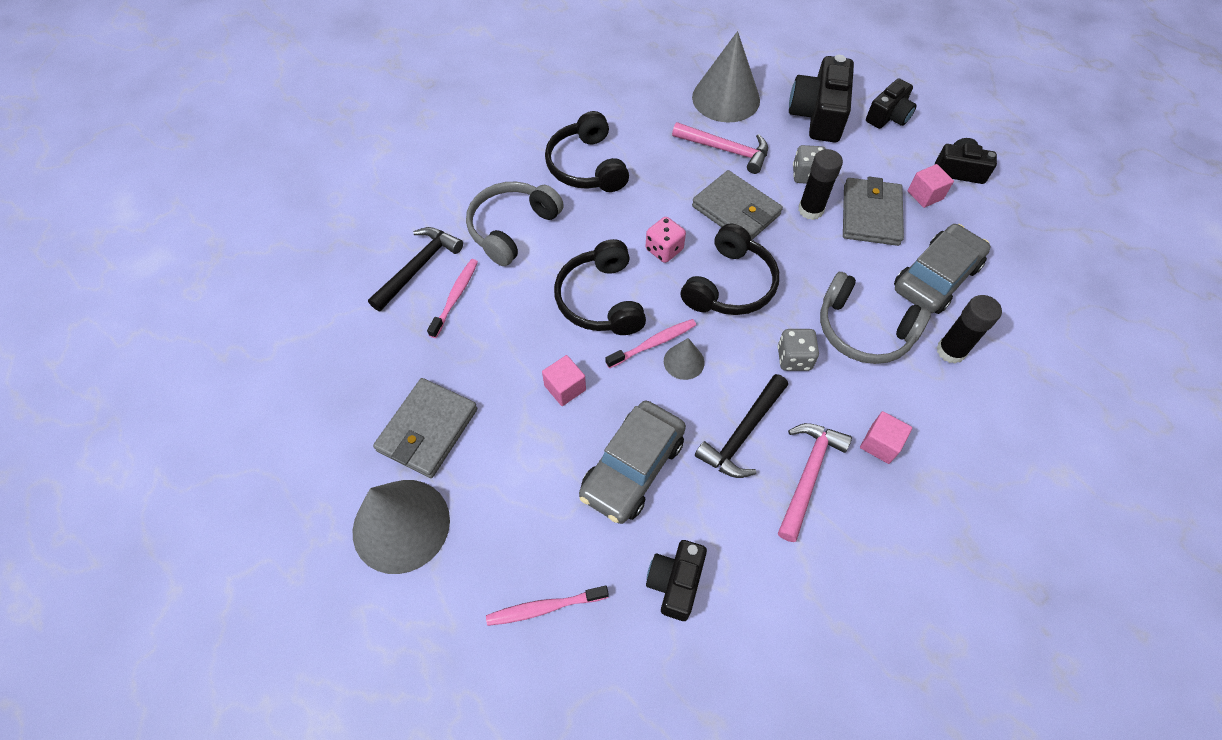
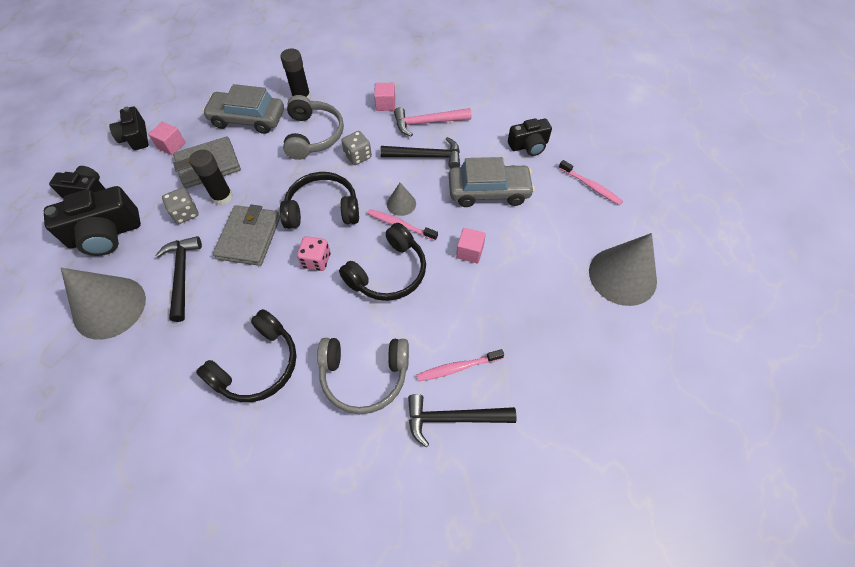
camera: 125 degrees left, 0 degrees up
(428, 430) = (562, 306): grey wallet -> none
(726, 150) = (182, 275): pink hammer -> black hammer

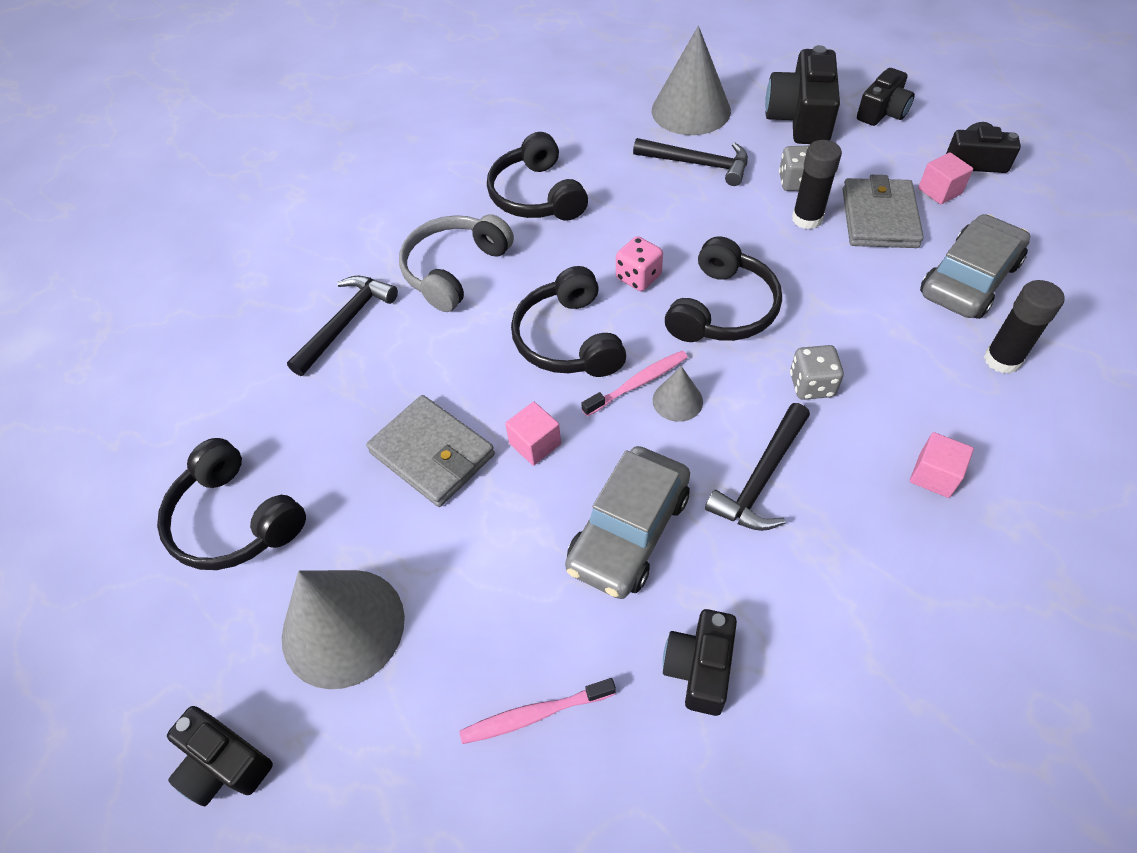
camera: 125 degrees right, 5 degrees down
(249, 237) = (718, 227): grey wallet -> grey wallet (432, 454)
(313, 135) = (891, 346): grey headphones -> none
(427, 123) = (850, 520): pink hammer -> none
(457, 367) = (393, 352): pink toothbrush -> none
(623, 371) = (234, 520): none -> black headphones
(709, 281) = (224, 764): none -> black camera

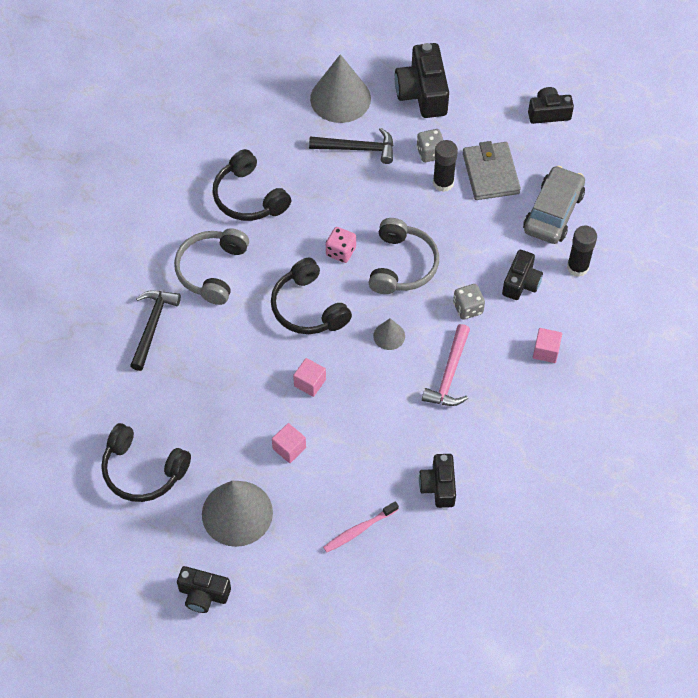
camera: 20 degrees left, 5 degrees up
(432, 454) = (248, 403): grey wallet -> none
(629, 531) = (381, 423): grey car -> none
(638, 383) = (361, 329): pink toothbrush -> none
(723, 309) = (402, 265): black headphones -> grey headphones
(761, 478) = (449, 374): black hammer -> pink hammer
(882, 112) = (480, 77): black camera -> black camera (521, 282)
(940, 191) = (527, 143): pink cube -> pink cube (289, 448)

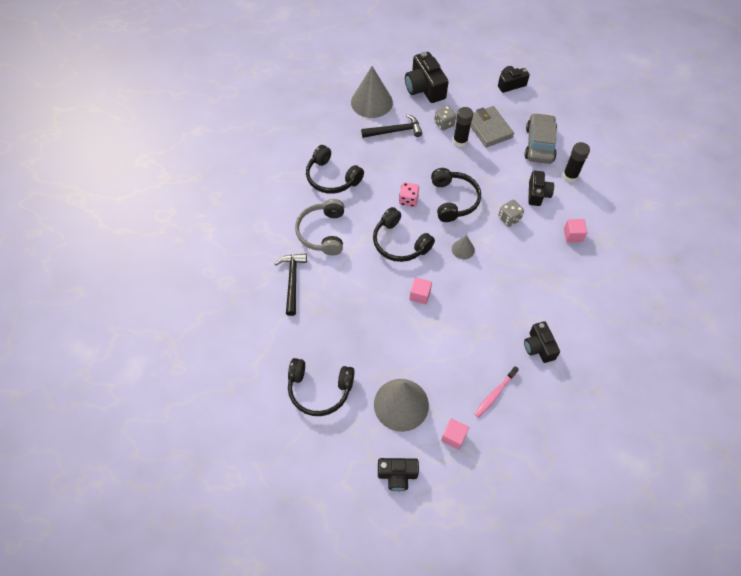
camera: 15 degrees left, 0 degrees up
(289, 448) = (422, 346): pink cube -> pink cube (453, 437)
(402, 265) = (453, 200): grey headphones -> black headphones
(449, 374) = (514, 266): pink hammer -> none

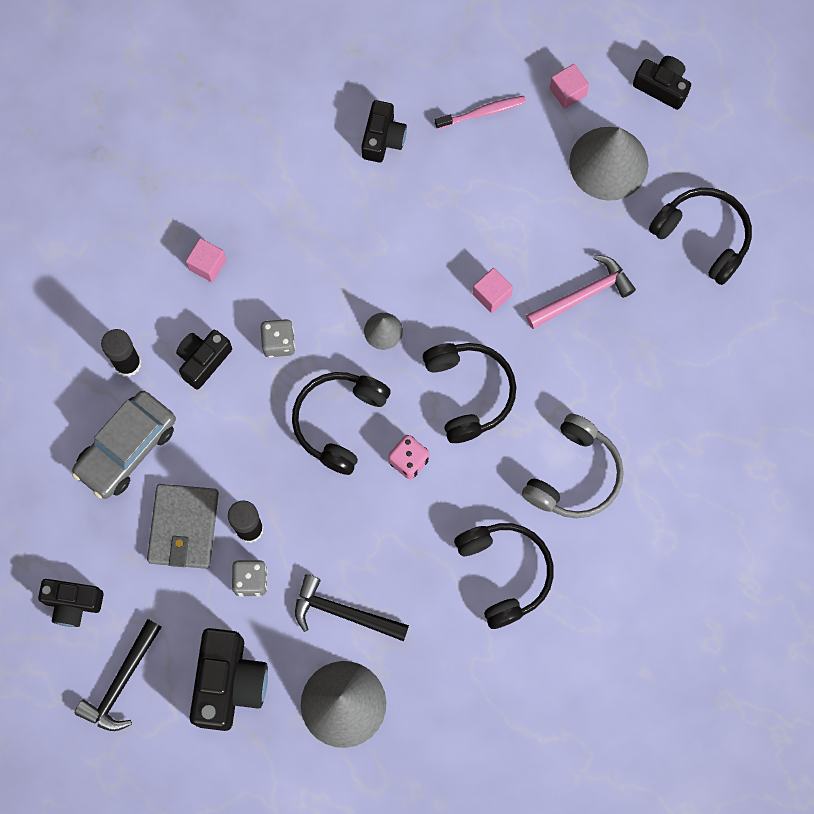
camera: 150 degrees left, 15 degrees up
(292, 281) = (661, 416): black hammer -> black hammer (121, 682)
(370, 320) = (583, 295): none -> pink hammer

